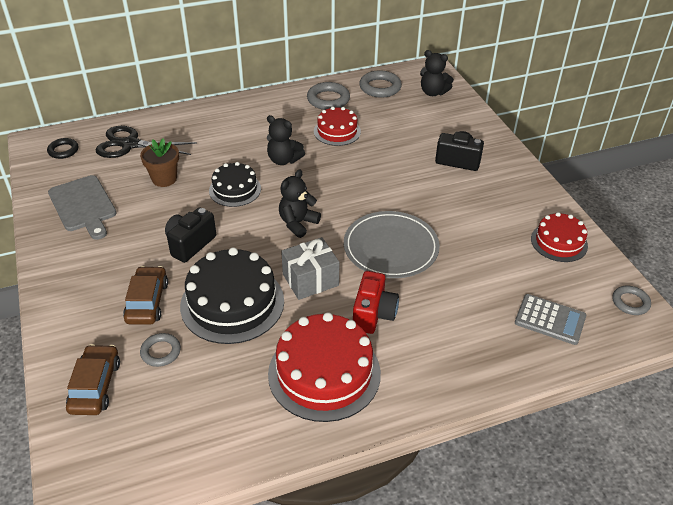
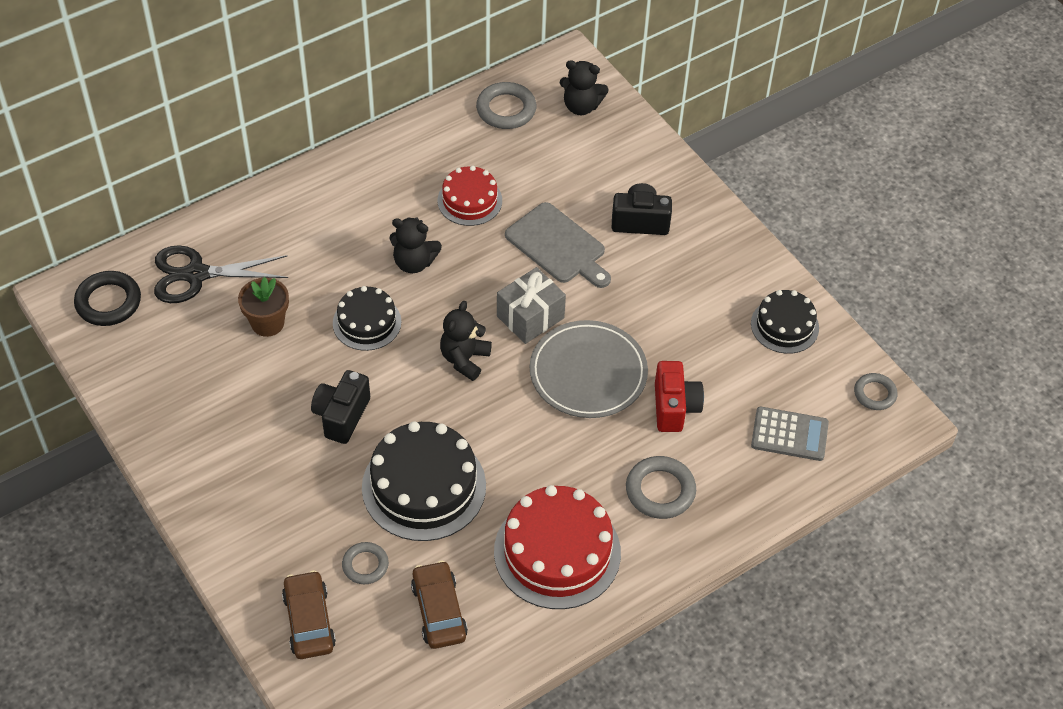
camera: 15 degrees left, 10 degrees up
(63, 150) = (108, 302): black ring -> black ring, size x1.57
(83, 206) = (179, 385): grey cutting board -> grey cutting board (558, 246)
(147, 302) = (322, 505): brown car -> brown car (439, 611)
(310, 280) = (505, 437): grey gift -> grey gift (530, 317)
(328, 99) = (440, 145): grey ring -> grey ring (660, 490)
(373, 314) = (591, 468): red camera -> red camera (674, 407)
(559, 242) = (784, 325): red cake -> black cake

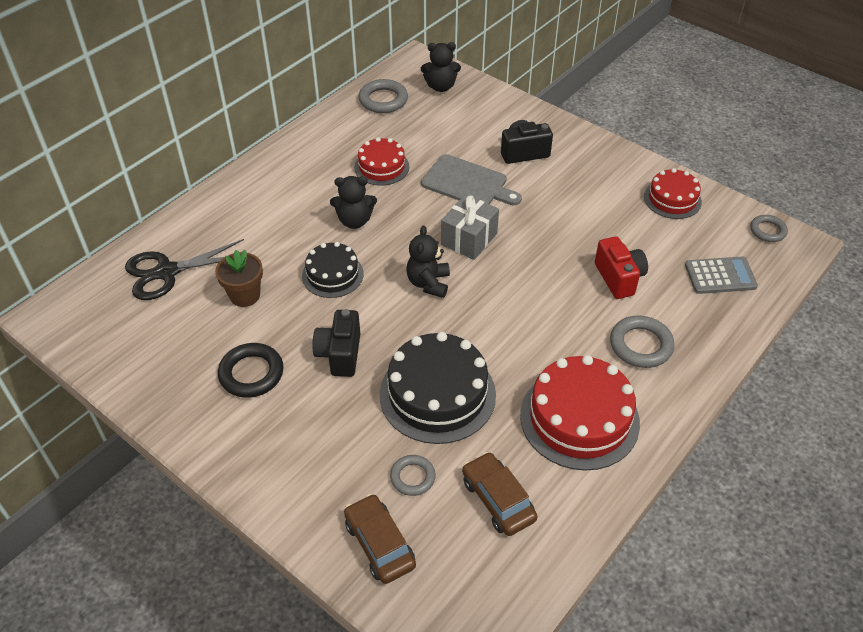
camera: 15 degrees left, 5 degrees down
(108, 302) = (92, 312): black ring -> black ring (251, 373)
(588, 373) = (536, 269): grey plate -> none
(784, 325) = (672, 199): black cake -> red cake

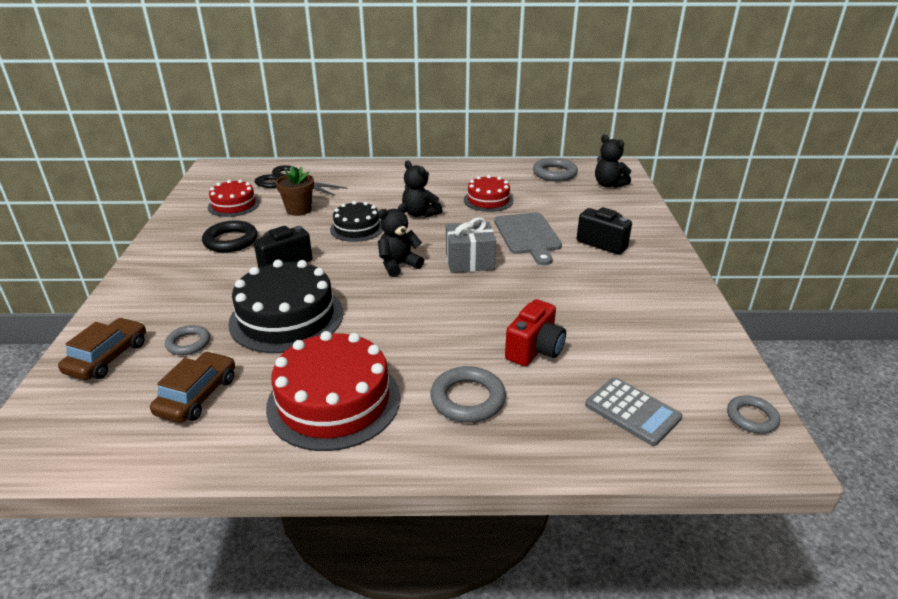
camera: 50 degrees right, 15 degrees down
(672, 199) = (685, 337): red cake -> red cake (234, 205)

